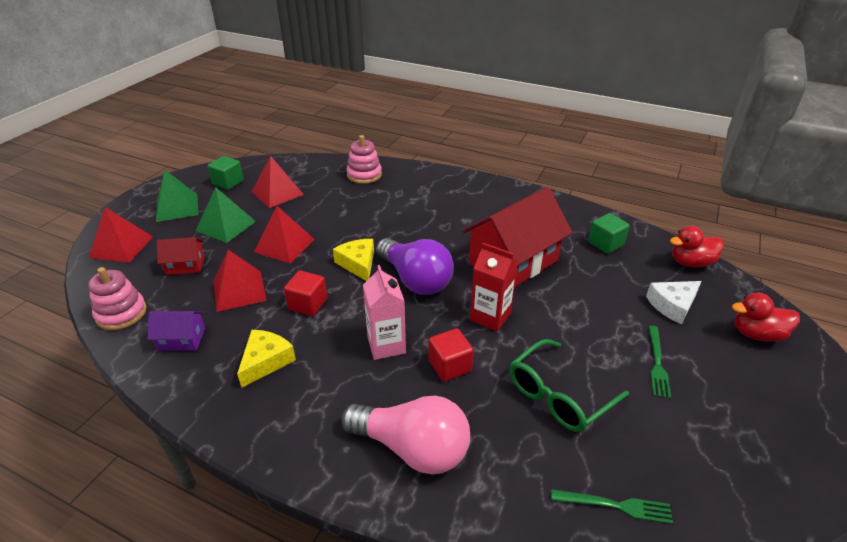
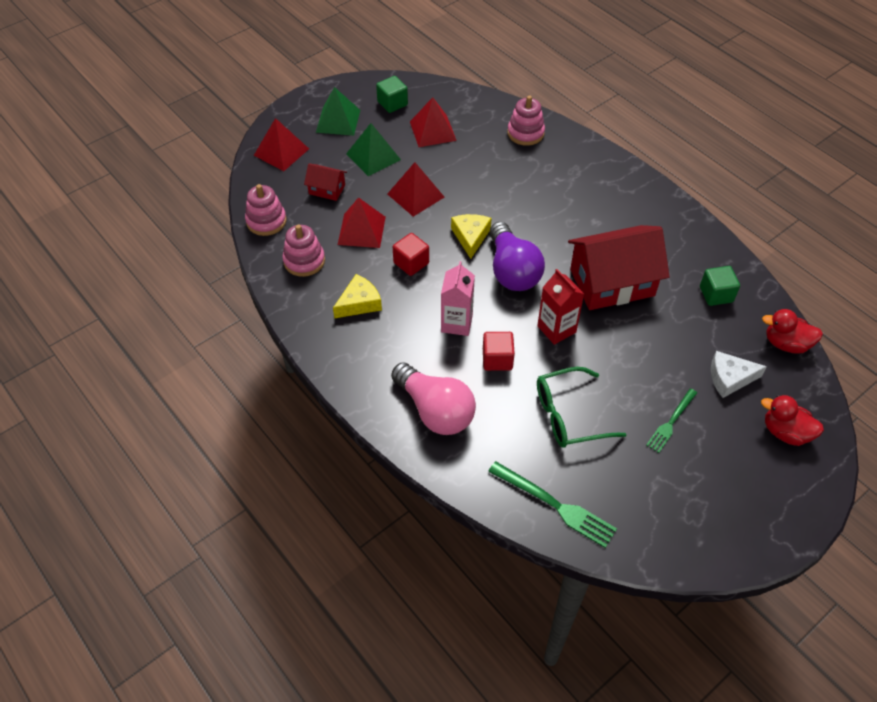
camera: 25 degrees right, 15 degrees up
(182, 339) = (304, 261): purple house -> pink stacking toy
(615, 506) = (555, 505): green fork -> green fork, size x1.55

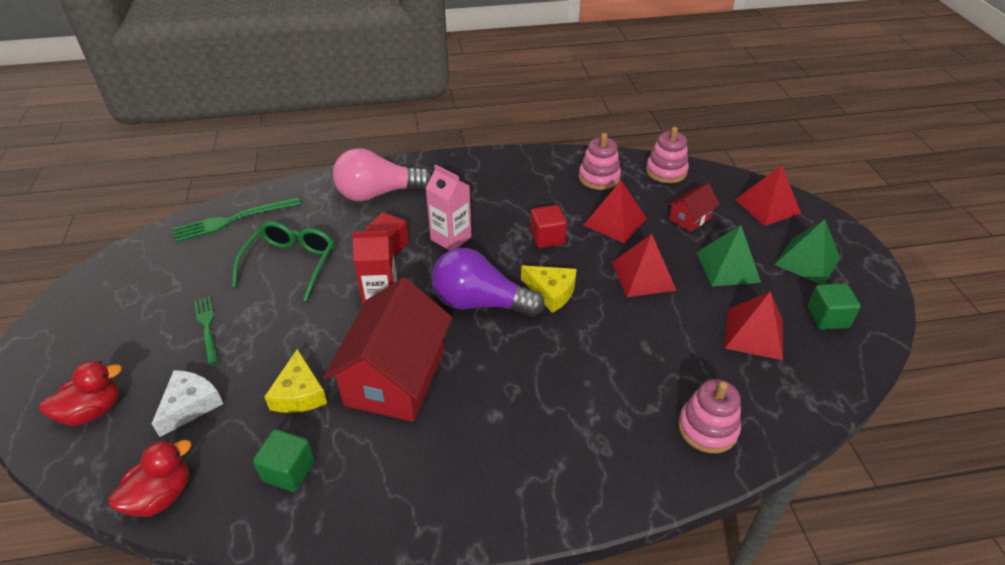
camera: 120 degrees right, 10 degrees down
(359, 303) = (524, 192): yellow cheese -> yellow cheese (299, 393)

